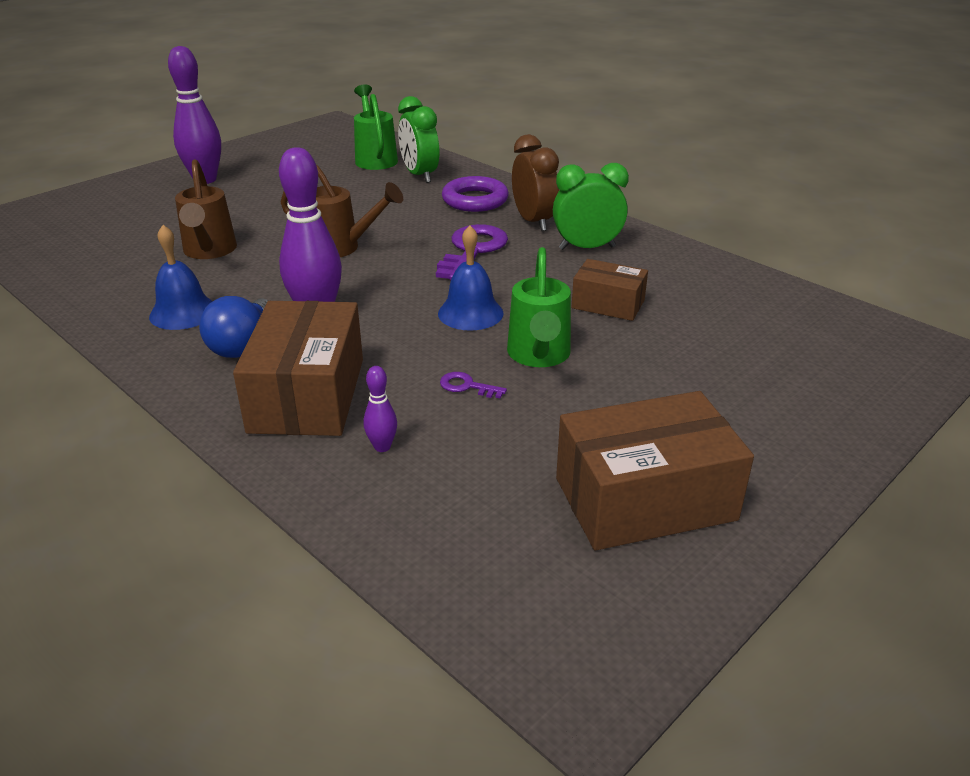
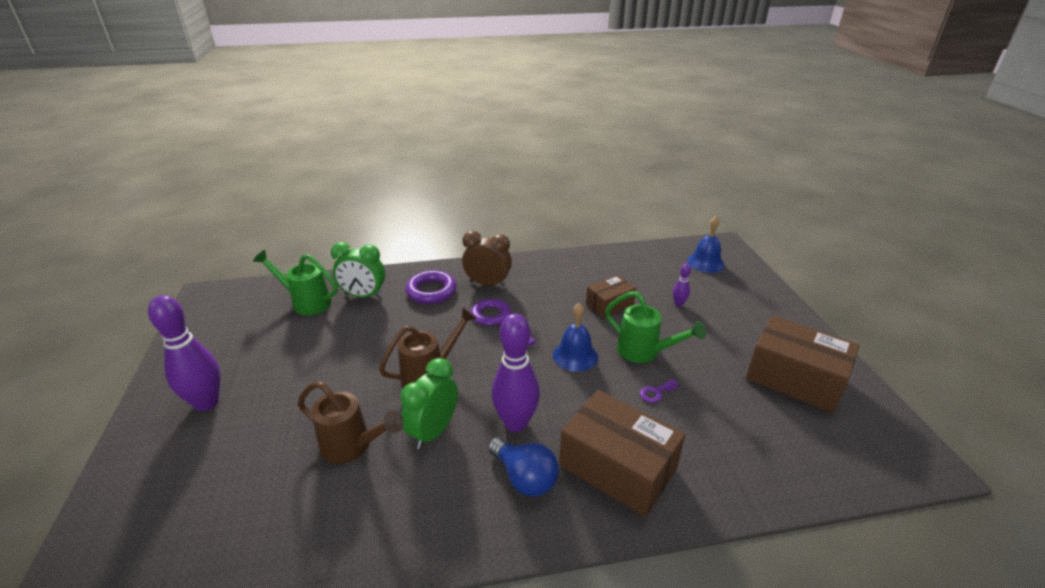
camera: 55 degrees left, 0 degrees up
(183, 312) = (441, 497): blue bell -> blue bell (705, 262)
(382, 447) = (698, 454): purple bowling pin -> purple bowling pin (678, 304)
(587, 248) = (541, 282): green clock -> green clock (433, 431)
(645, 499) = (794, 378): brown box -> brown box turned 75 degrees counterclockwise

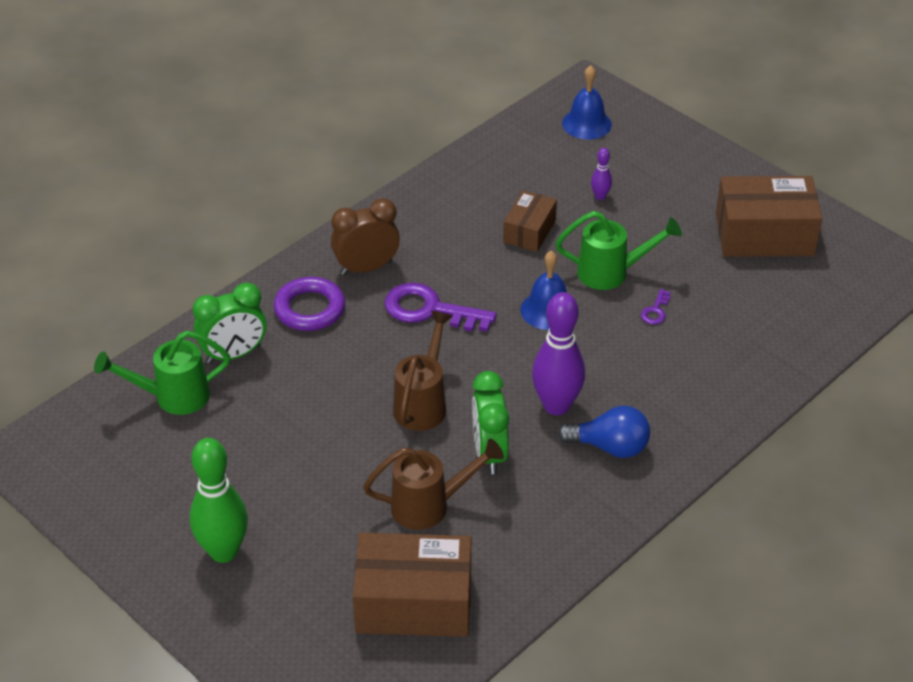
camera: 35 degrees left, 10 degrees up
(207, 403) = (223, 551): purple bowling pin -> green bowling pin
(617, 467) = (677, 397): brown box -> brown box (413, 602)

